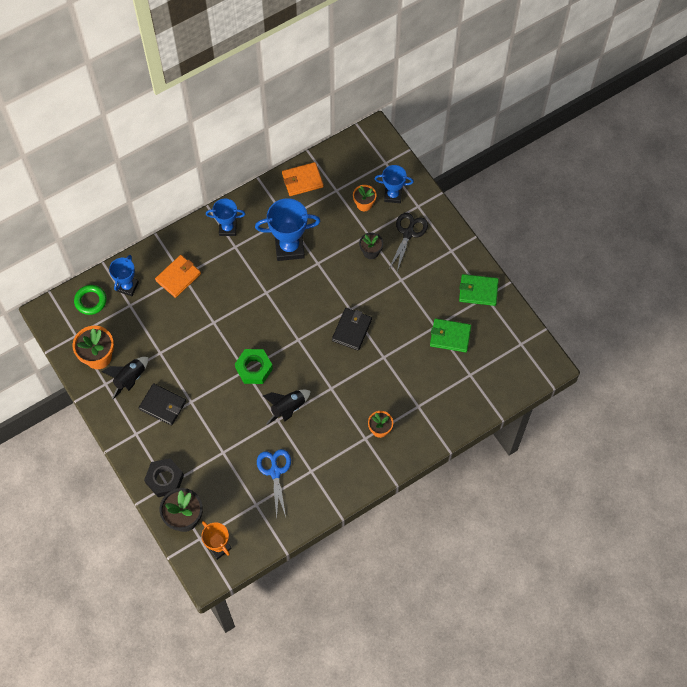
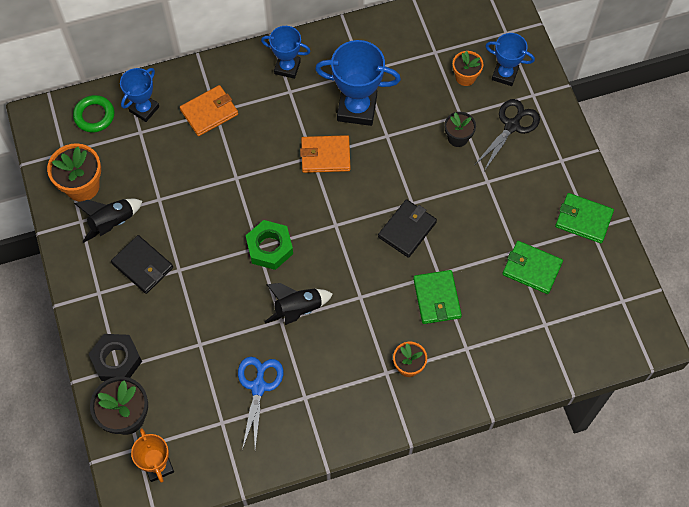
camera: 15 degrees right, 0 degrees up
(302, 180) = (396, 30): orange wallet -> orange wallet (325, 155)
(387, 375) = (436, 298): none -> green wallet

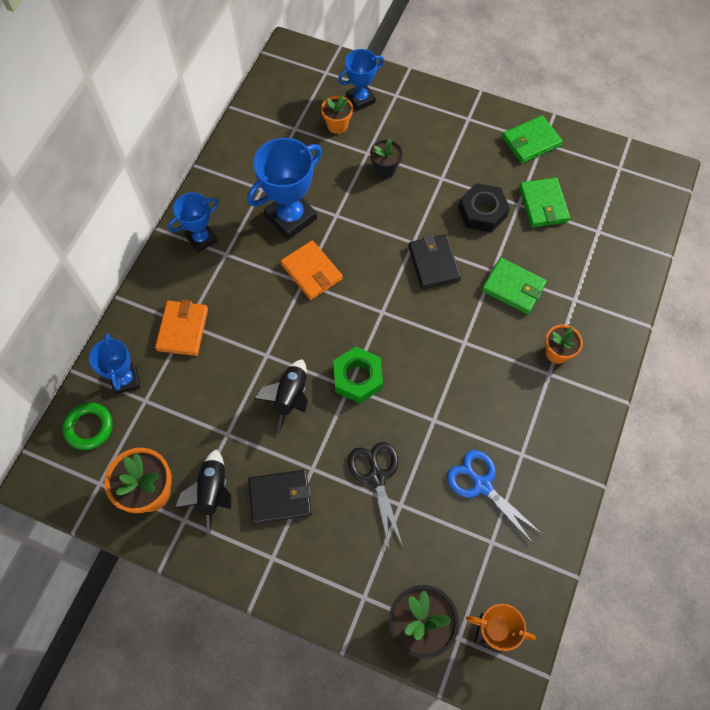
camera: 50 degrees left, 0 degrees up
(116, 360) = (355, 592): black nut -> black nut (482, 212)
(298, 309) = (435, 398): black rocket -> black rocket (290, 397)
(325, 155) = (311, 272): orange wallet -> orange wallet turned 75 degrees counterclockwise
(512, 126) = (409, 127): black scissors -> black scissors (377, 476)
(532, 268) = (543, 204): green wallet -> green wallet turned 75 degrees counterclockwise

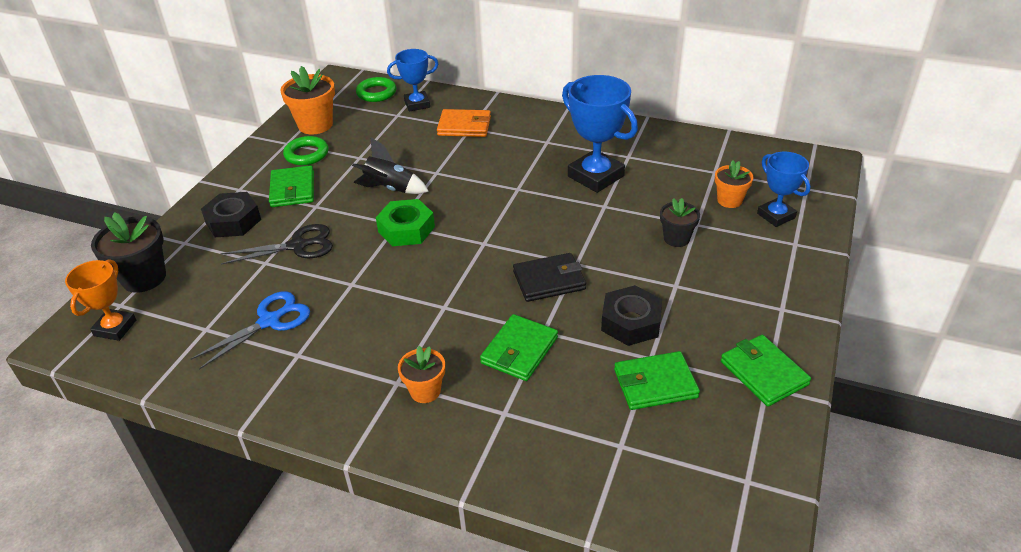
camera: 90 degrees right, 25 degrees down
(201, 239) = (562, 127): blue trophy -> none
(213, 492) = (306, 154): black rocket -> green ring
(280, 497) = (292, 189): black wallet -> green wallet
(311, 272) = (530, 193): orange wallet -> none
(331, 551) = (233, 221): none -> black nut

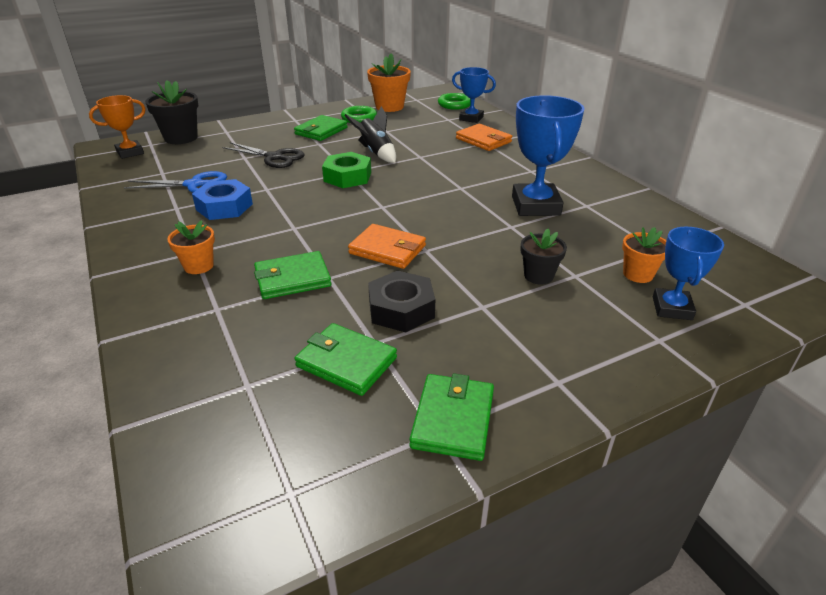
camera: 40 degrees right, 5 degrees down
(233, 221) = (265, 132): black nut -> none
(344, 325) = (224, 207): none -> blue nut
(549, 280) = (387, 249): black wallet -> orange wallet

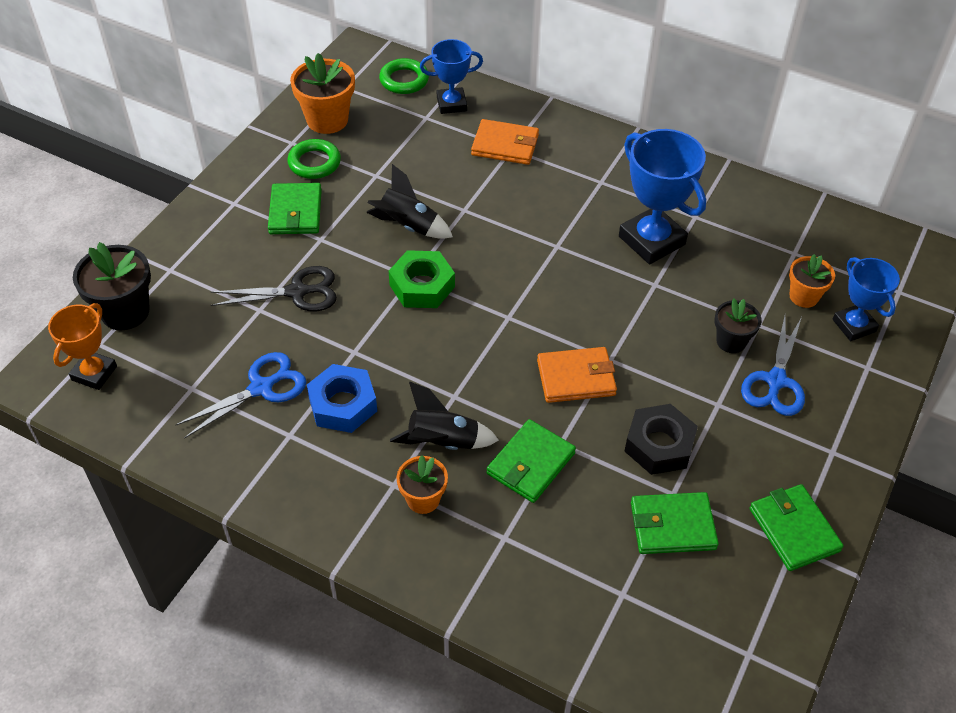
camera: 35 degrees left, 15 degrees up
(253, 245) = (442, 442): none -> black rocket
(552, 313) = (775, 381): none -> blue scissors

